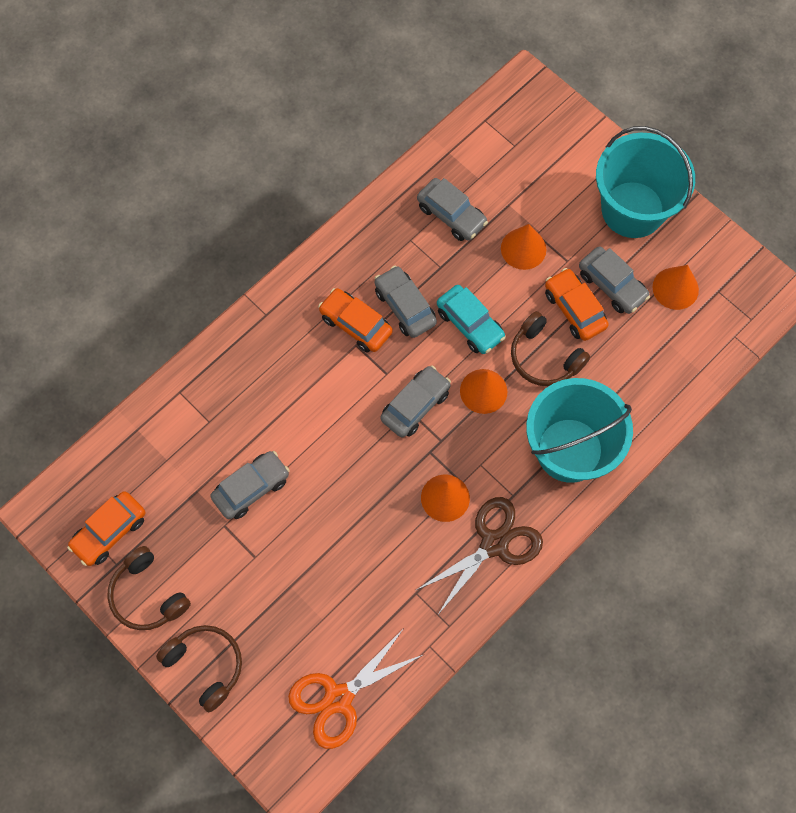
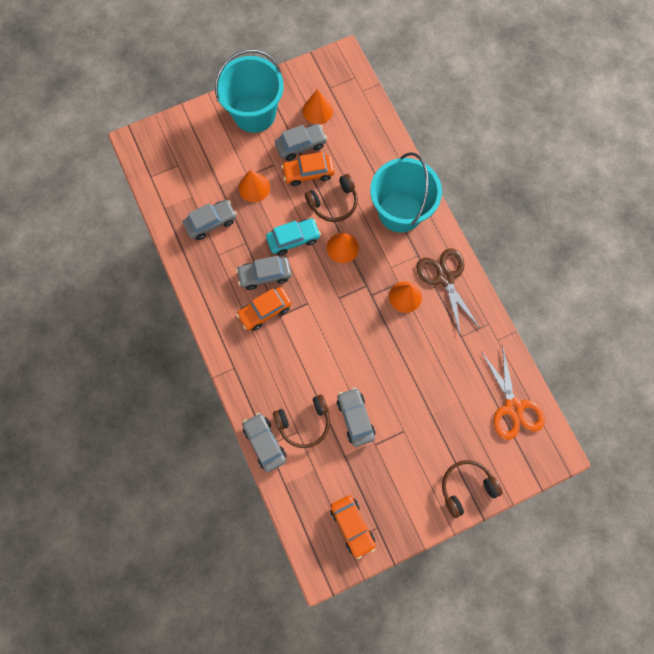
camera: 70 degrees left, 5 degrees up
(147, 595) = (406, 512): brown headphones -> brown headphones (304, 422)
(415, 405) = (336, 293): grey car -> grey car (265, 443)

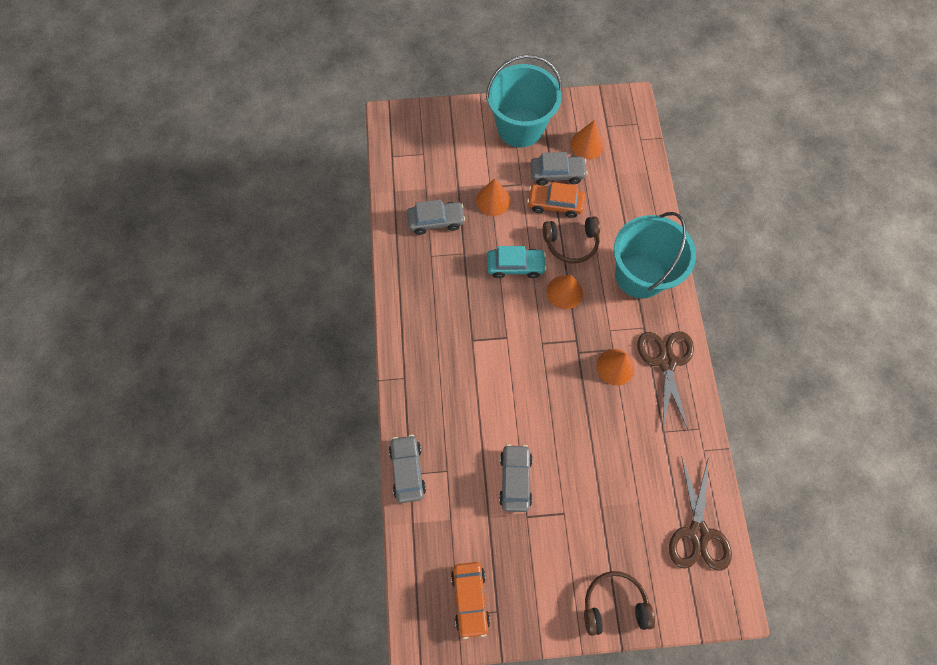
camera: 20 degrees right, 5 degrees down
(265, 275) = (472, 293): grey car -> none
(265, 311) = (458, 330): orange car -> none
(304, 422) = (457, 463): brown headphones -> none
(513, 407) = (698, 533): orange scissors -> brown scissors

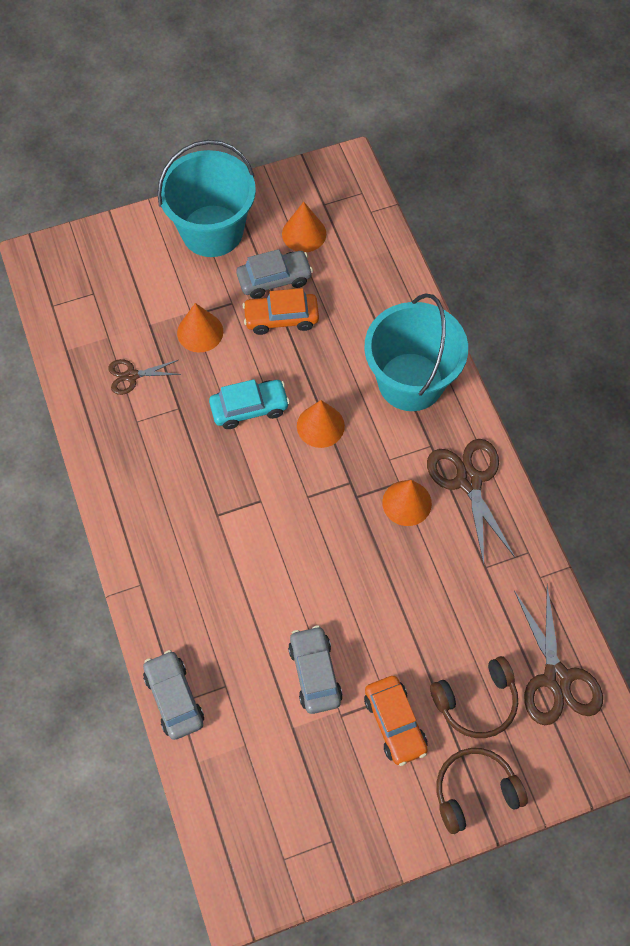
camera: 15 degrees left, 5 degrees down
(436, 221) = (132, 376): grey car -> brown scissors
(470, 598) = (294, 834): orange car -> orange car (395, 723)
(571, 243) = (314, 362): brown headphones -> brown headphones (476, 702)

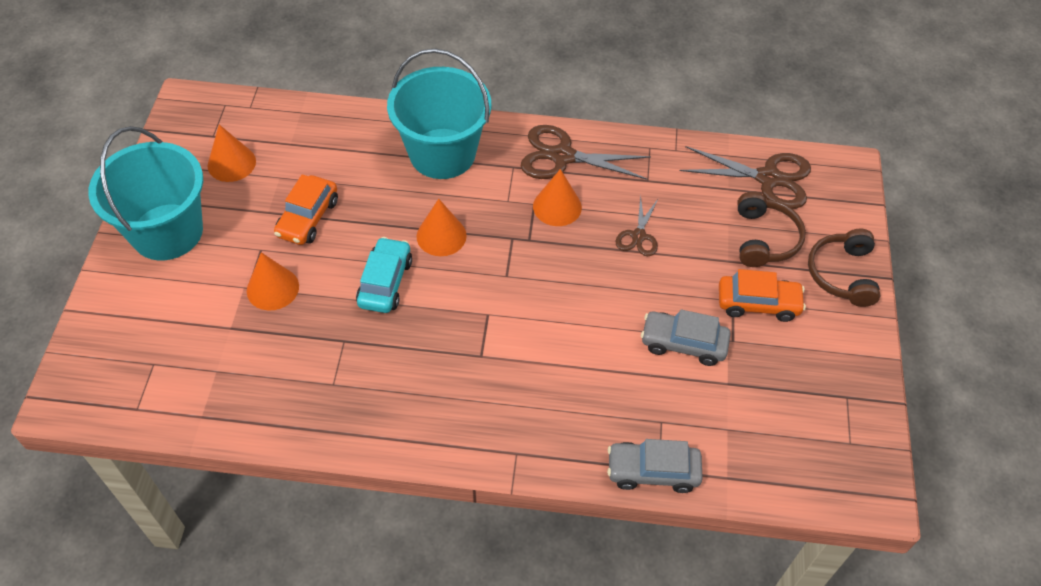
camera: 65 degrees left, 10 degrees down
(132, 376) = (277, 367): brown scissors -> brown scissors (638, 236)
(274, 279) = (262, 205): grey car -> none

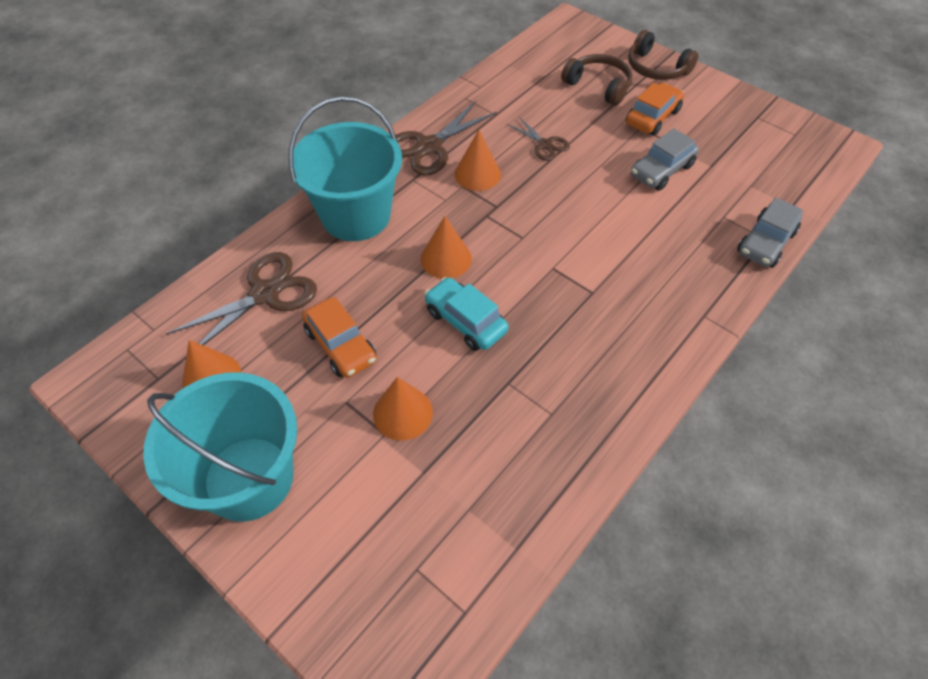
camera: 55 degrees left, 0 degrees up
(768, 178) = (547, 58): brown scissors -> brown scissors (265, 294)

